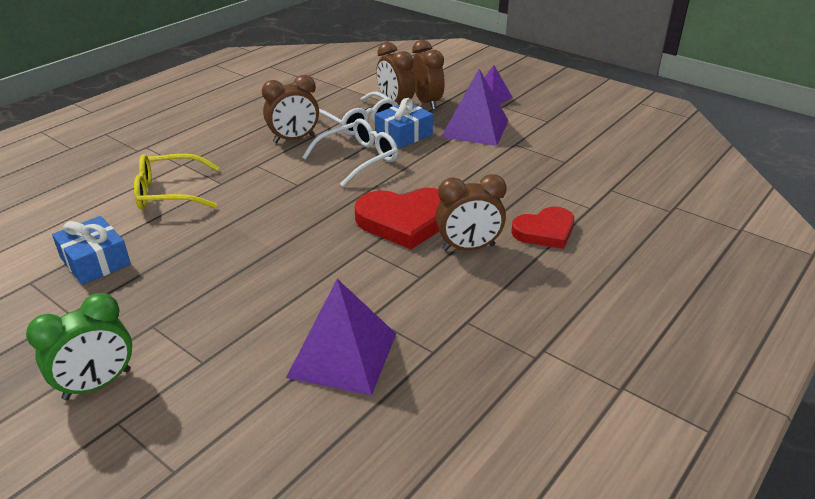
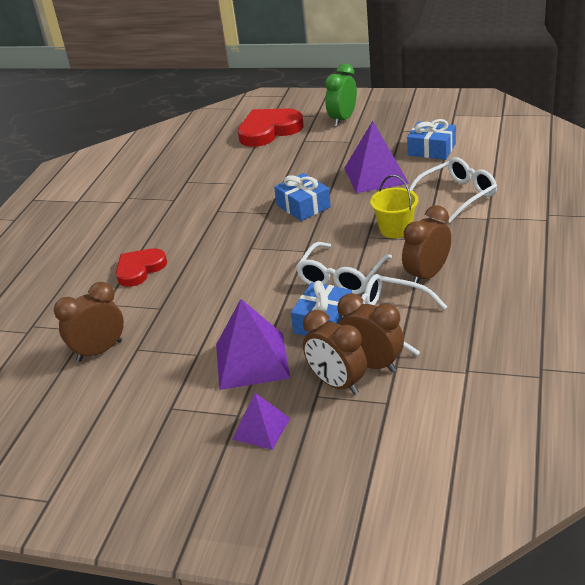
camera: 160 degrees right, 0 degrees up
(169, 193) = (457, 195): yellow glasses -> white glasses
(267, 182) = (395, 229): none -> yellow bucket
(320, 241) = (303, 206): none -> blue gift
(342, 354) = (234, 165): purple pyramid -> purple pyramid (376, 175)
(405, 221) = (253, 240): red heart -> red heart (269, 130)
(468, 248) = (194, 238): brown clock -> brown clock (99, 351)

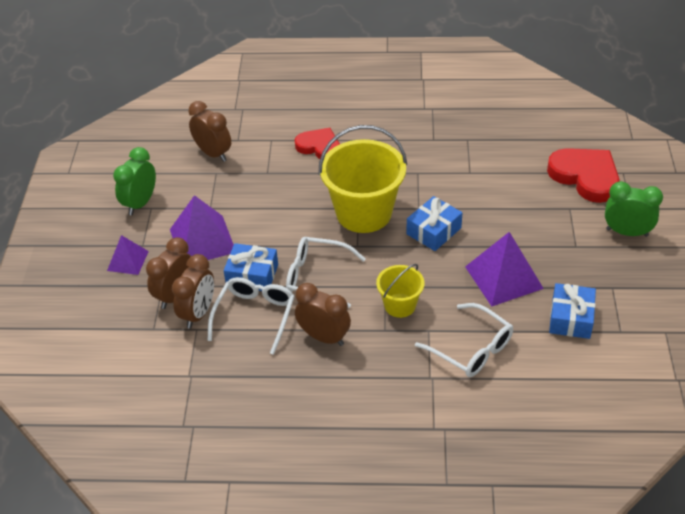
camera: 75 degrees right, 10 degrees up
(157, 418) = (140, 203): none -> green clock
(260, 244) = (364, 213): none -> yellow bucket

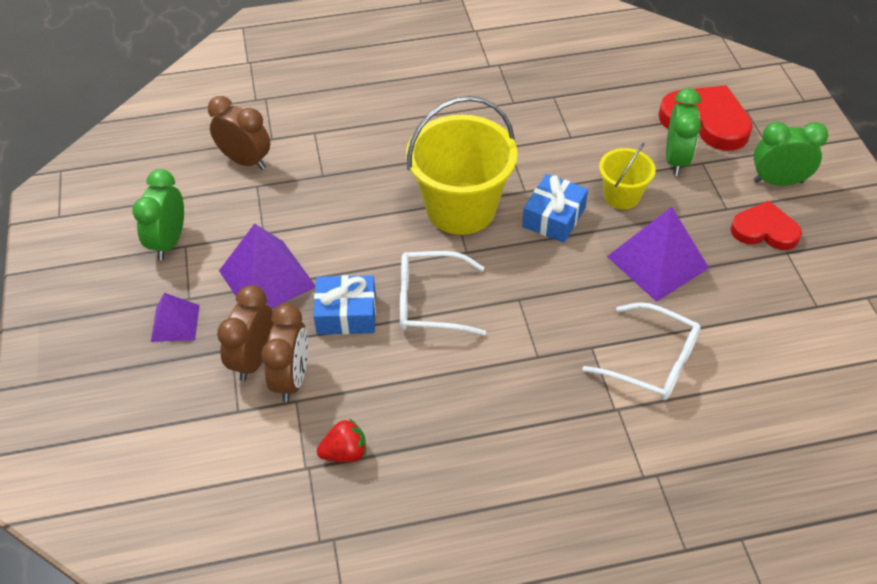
camera: 15 degrees left, 5 degrees up
(220, 370) = (345, 452): none -> red strawberry
(255, 315) = (367, 368): white glasses -> none
(319, 147) = (377, 132): red heart -> red heart (764, 230)
(324, 337) = (465, 380): brown clock -> none
(400, 305) = (545, 320): yellow bucket -> yellow bucket (621, 196)
(548, 203) = (676, 160): none -> green clock
(570, 318) = (754, 300): blue gift -> none

